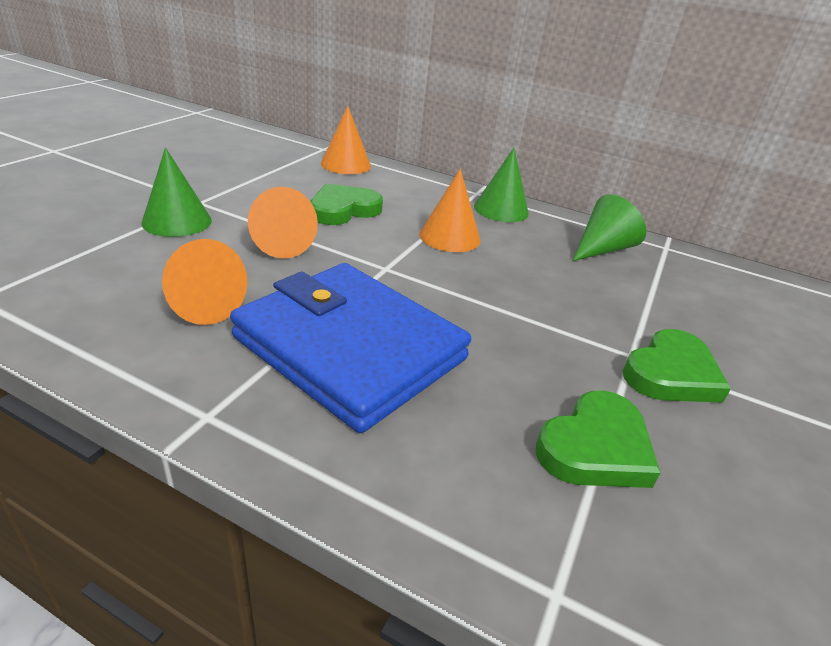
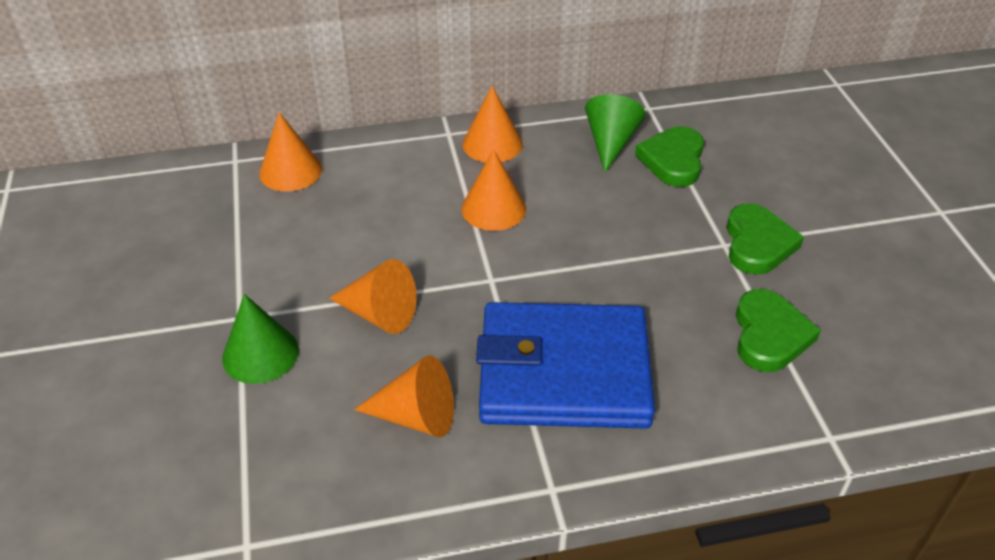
camera: 35 degrees left, 10 degrees up
(343, 210) = (373, 236): green heart -> green heart (673, 160)
(501, 209) = (492, 144): green cone -> orange cone

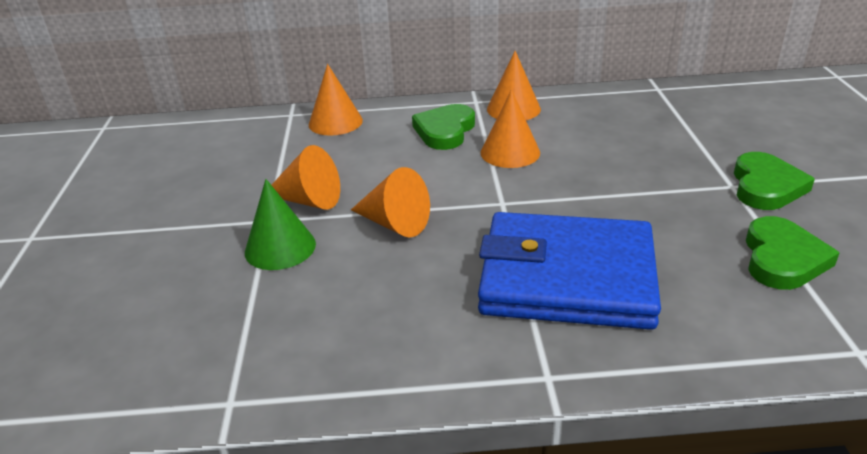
camera: 10 degrees right, 10 degrees down
(416, 416) = (416, 305): orange cone -> orange cone (308, 200)
(610, 143) = (621, 111): green cone -> none
(673, 160) = (680, 124): green heart -> green heart (445, 131)

